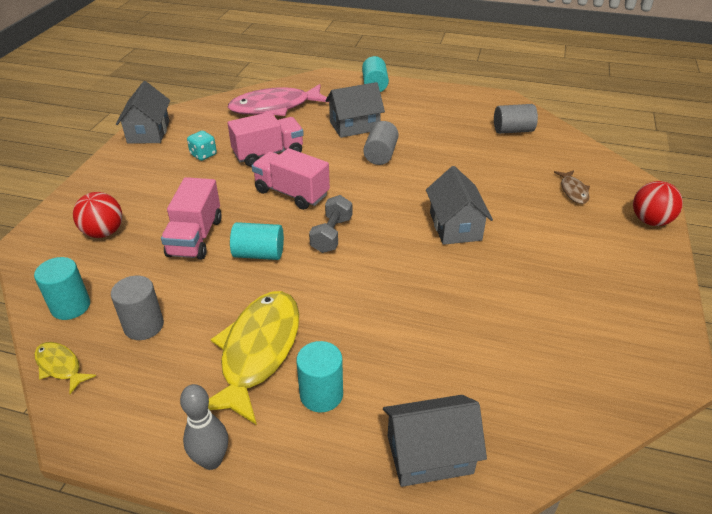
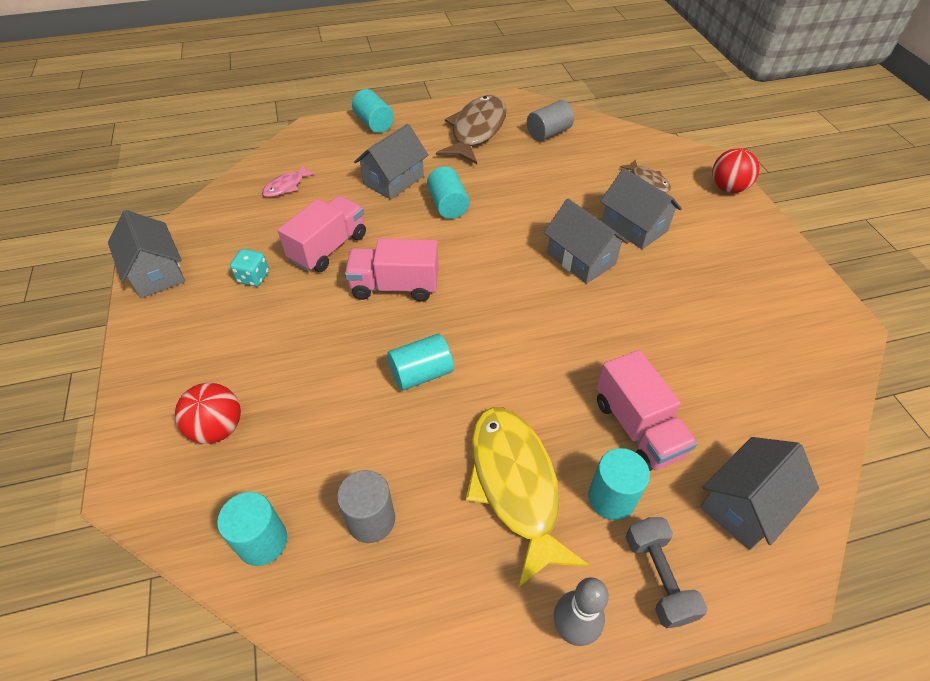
camera: 30 degrees left, 10 degrees up
(60, 366) = (318, 621): yellow fish -> none
(195, 237) = (335, 385): pink truck -> pink truck (637, 428)
(275, 107) = (286, 186): pink fish -> pink fish, size x0.47
(332, 235) = (476, 318): grey dumbbell -> grey dumbbell (658, 577)
(380, 155) = (448, 205): grey cylinder -> turquoise cylinder
(451, 112) = (476, 131): none -> brown fish
(526, 220) = (634, 227): none -> grey house

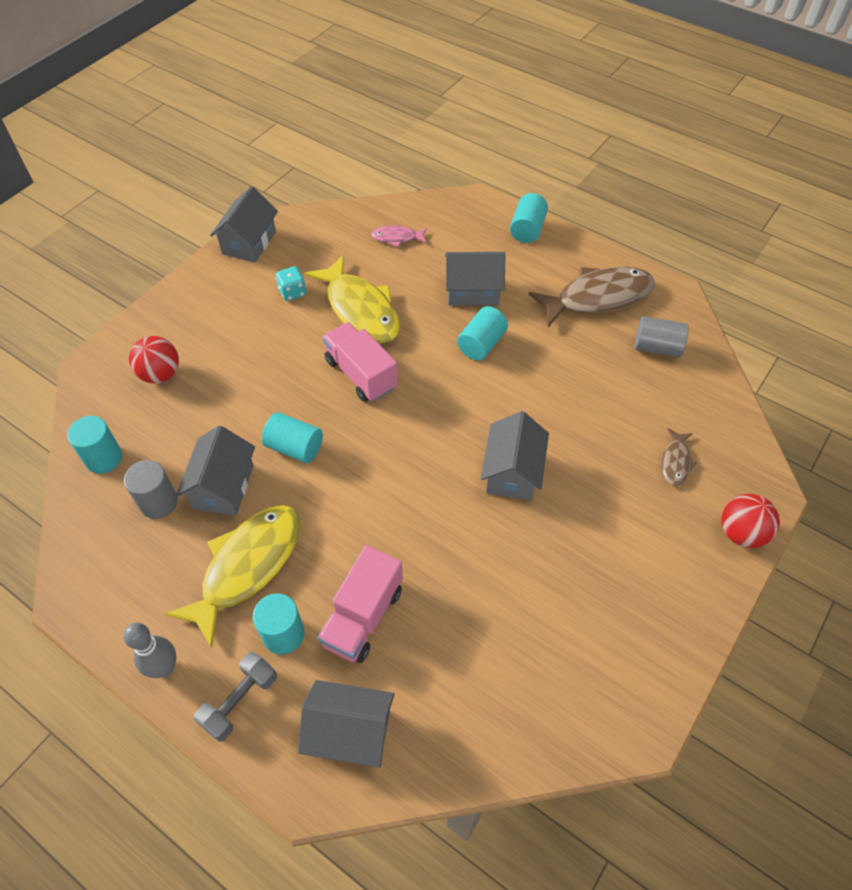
camera: 50 degrees right, 5 degrees up
(329, 248) = (360, 309): pink truck -> yellow fish
(634, 227) = (596, 487): grey house -> grey house (223, 486)

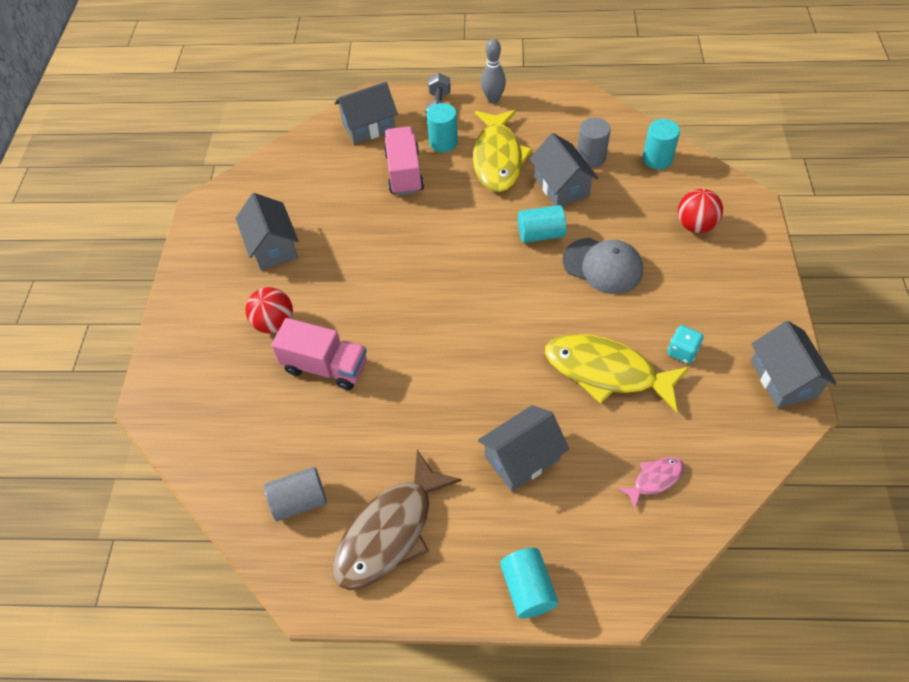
camera: 150 degrees right, 0 degrees up
(275, 386) = (603, 266): none -> grey cap
(361, 374) = (547, 313): pink truck -> pink truck (325, 367)
(481, 344) = (469, 402): turquoise cylinder -> none
(512, 472) = (367, 306): grey house -> grey house (273, 247)
(675, 462) = (238, 387): brown fish -> none
(741, 533) = (166, 358): red ball -> red ball (274, 323)

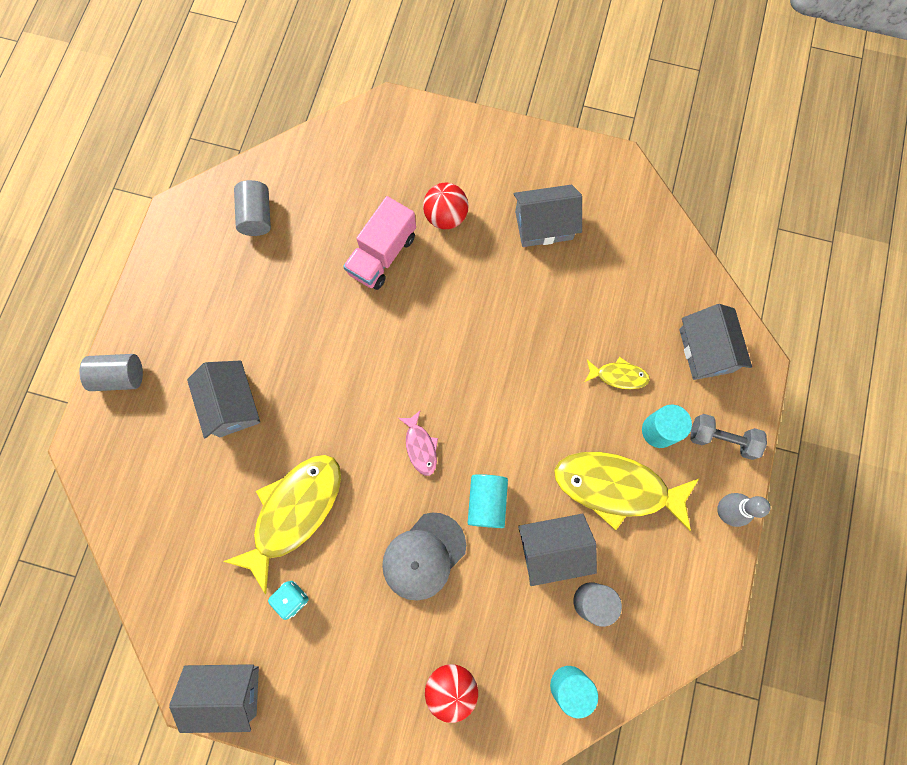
camera: 100 degrees right, 20 degrees up
(390, 531) = (205, 281): brown fish -> none
(404, 173) = (618, 376): pink truck -> yellow fish
(528, 588) = (120, 376): turquoise cylinder -> grey cylinder
(654, 479) = (171, 516): pink fish -> pink fish (420, 446)

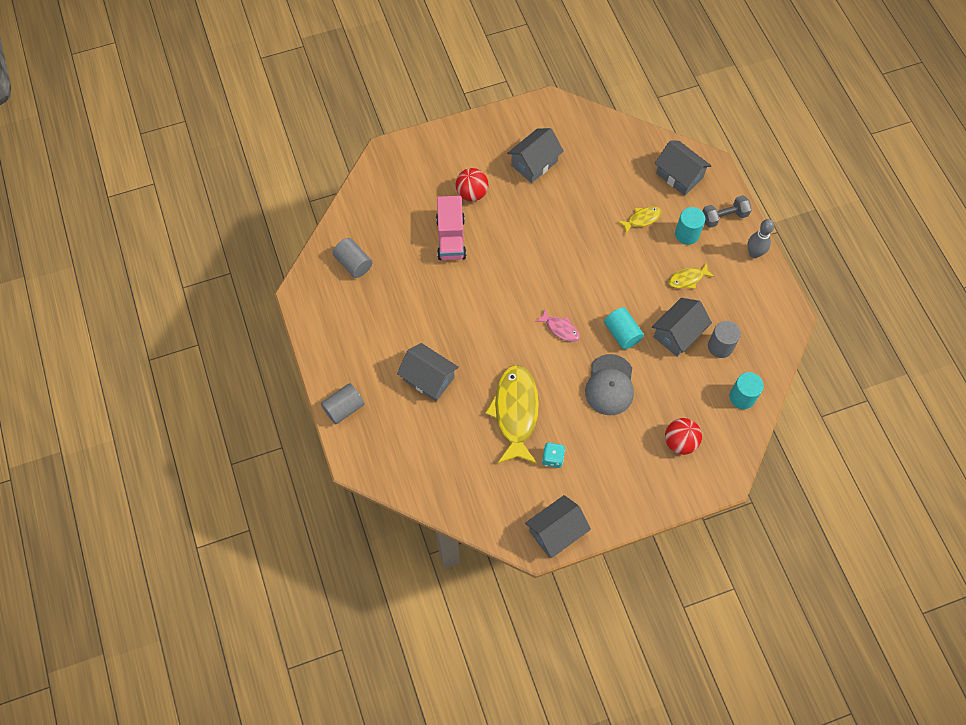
camera: 35 degrees left, 10 degrees down
(617, 487) = (687, 279): yellow fish -> yellow fish, size x0.47

